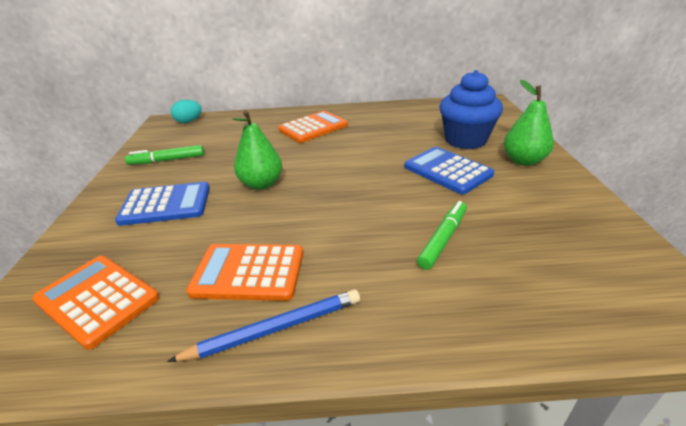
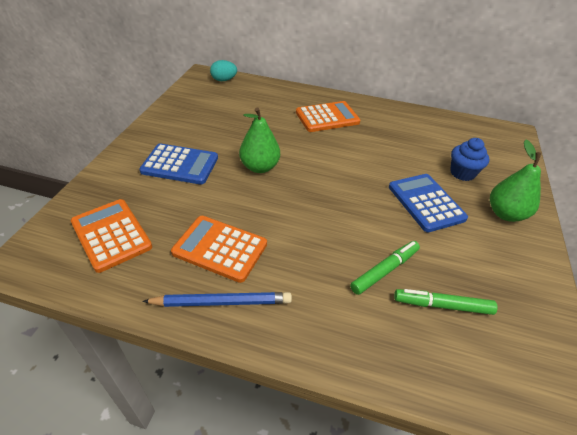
camera: 15 degrees right, 10 degrees up
(167, 160) = (194, 119): green marker -> green marker (442, 305)
(465, 140) = (462, 173): blue cupcake -> blue cupcake, size x0.62

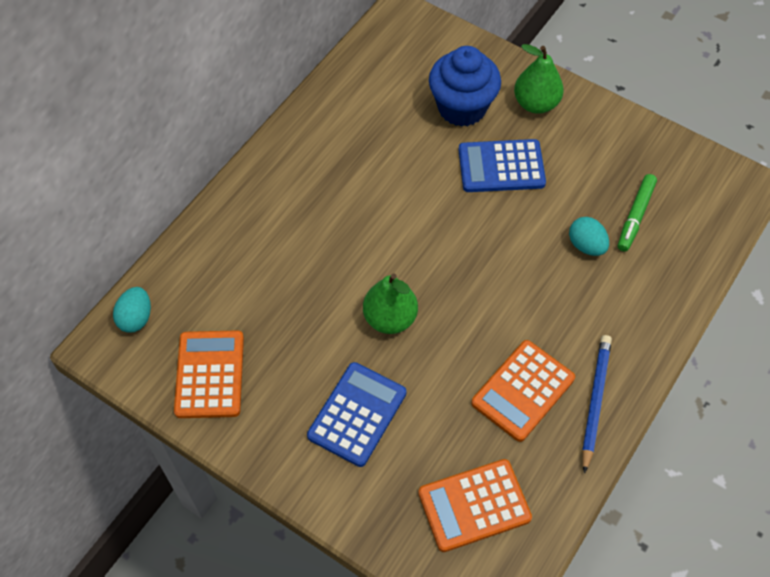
camera: 70 degrees left, 15 degrees up
(327, 117) = (300, 205): orange calculator -> orange calculator (210, 374)
(384, 270) = (586, 245): green marker -> turquoise egg
(462, 173) = (462, 108): blue cupcake -> blue cupcake, size x1.62

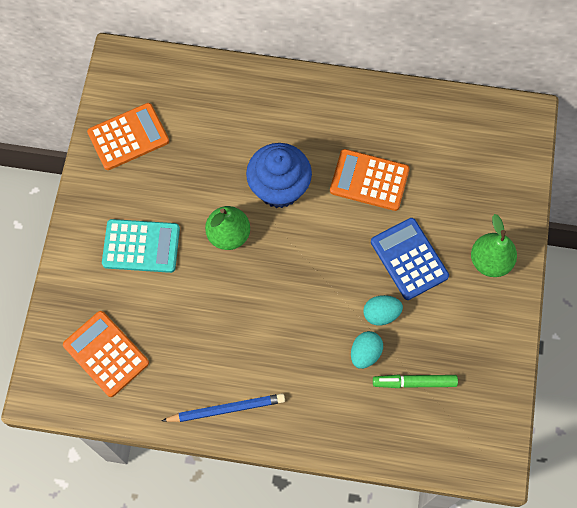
camera: 65 degrees right, 10 degrees up
(136, 318) = (150, 69): turquoise egg -> turquoise egg (381, 314)
(357, 414) = (141, 246): blue calculator -> turquoise calculator
(462, 108) = (453, 205): blue cupcake -> blue cupcake (279, 188)
(523, 391) = (211, 353): orange calculator -> orange calculator (369, 180)

